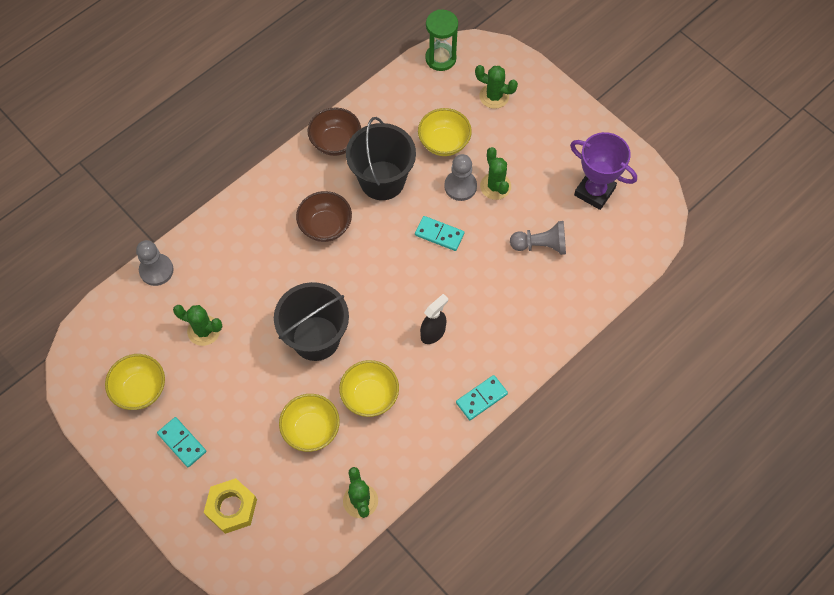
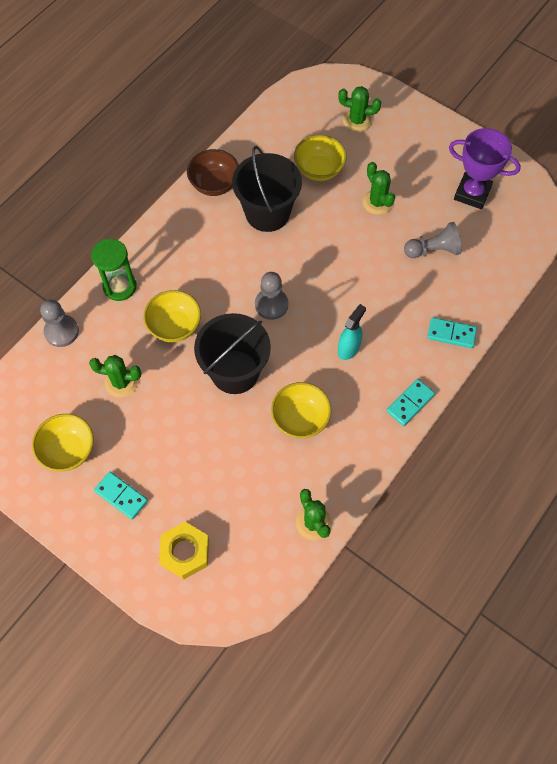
camera: 10 degrees left, 0 degrees up
(311, 429) = (249, 461): yellow bowl -> yellow bowl (174, 326)
(325, 226) = (221, 264): brown bowl -> none
(433, 333) = (349, 348): black spray bottle -> turquoise spray bottle
(439, 234) = (334, 255): turquoise domino -> turquoise domino (451, 334)
(440, 58) = (298, 93): green hourglass -> green hourglass (120, 286)
(460, 186) = (344, 207): grey pawn -> grey pawn (271, 305)

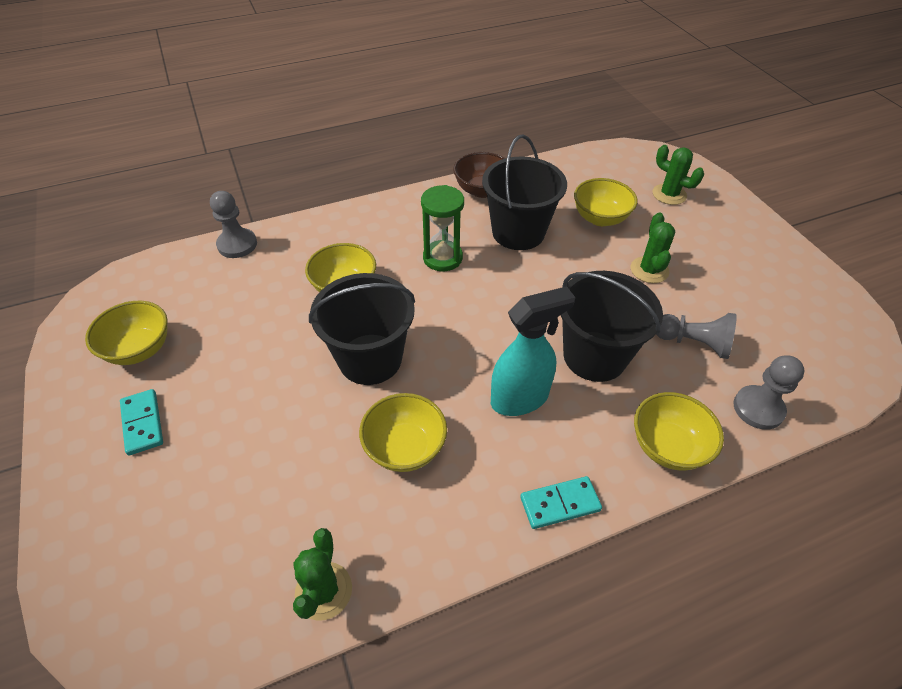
camera: 30 degrees right, 15 degrees down
(120, 286) = (323, 232): green hourglass -> green hourglass (442, 258)
(121, 382) = (248, 312): green cactus -> none
(185, 552) = (145, 530): yellow nut -> none
(271, 305) = (461, 313): grey pawn -> grey pawn (758, 408)
(349, 348) = (520, 398): turquoise spray bottle -> turquoise spray bottle, size x1.54
(377, 293) = (594, 356): none -> black bucket
(451, 334) = (668, 446): turquoise domino -> yellow bowl
(472, 193) = (776, 307): purple trophy -> none

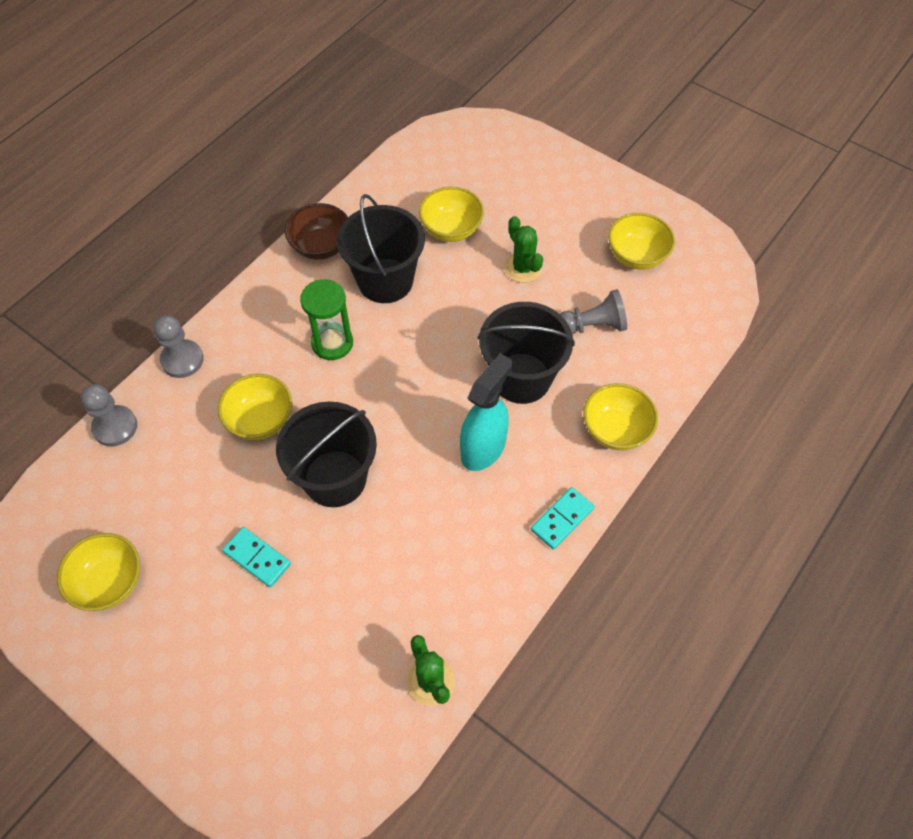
camera: 30 degrees left, 10 degrees up
(142, 423) = (175, 644): turquoise domino -> turquoise domino (257, 558)
(405, 448) = (418, 540): yellow bowl -> yellow bowl (636, 256)
(669, 194) = (499, 172): green cactus -> none
(758, 408) = (665, 362): grey pawn -> grey pawn (182, 360)

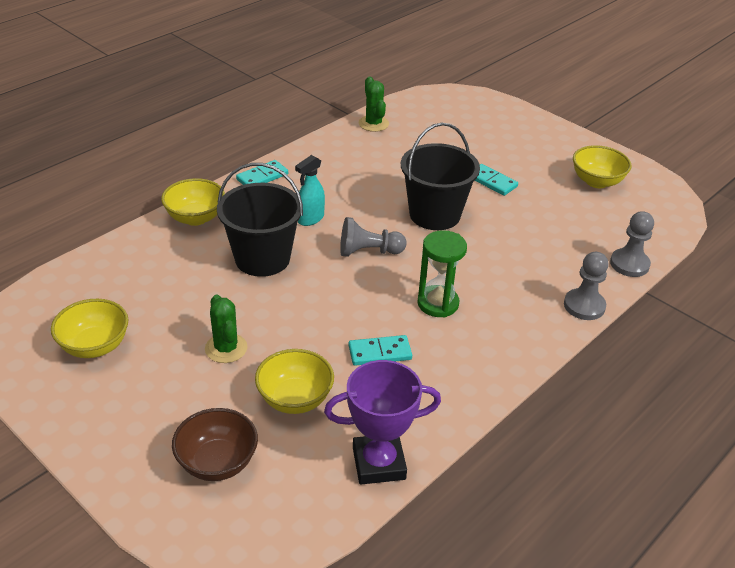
camera: 175 degrees left, 20 degrees down
(260, 420) = (500, 255): yellow bowl -> none
(321, 246) = (452, 397): brown bowl -> brown bowl (217, 463)
(378, 188) = (379, 463): none -> purple trophy
(385, 281) = (380, 353): black bucket -> turquoise domino
(483, 448) = (310, 219): turquoise spray bottle -> turquoise spray bottle, size x0.65
(592, 326) = (177, 290): grey pawn -> grey pawn (368, 252)

